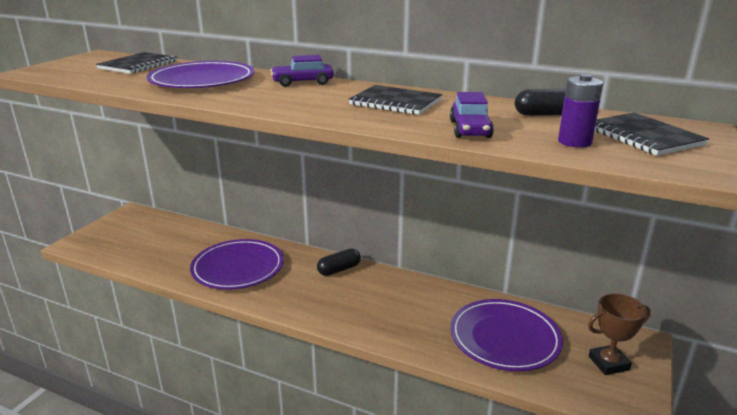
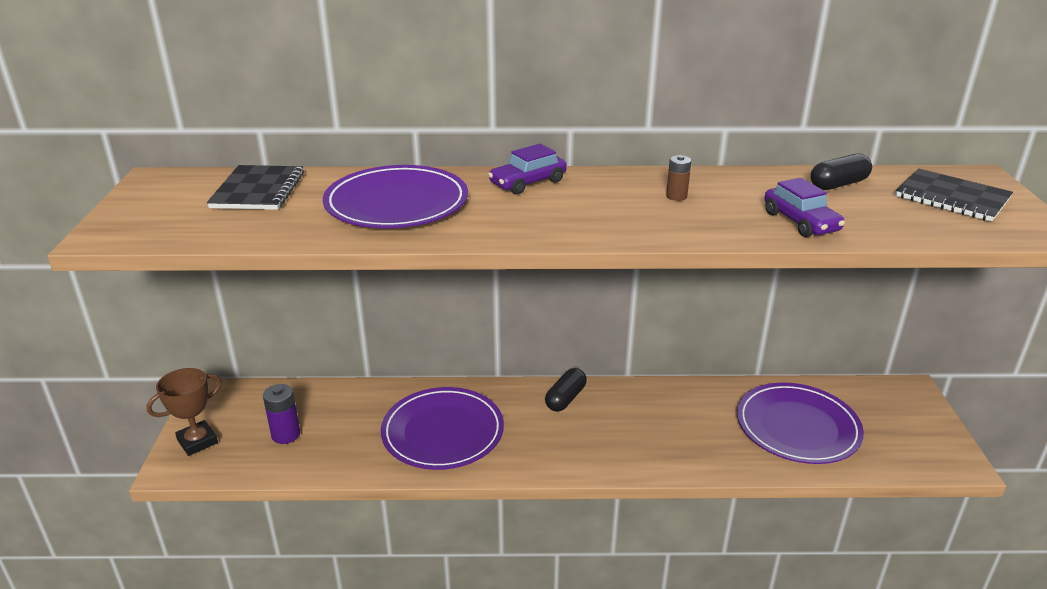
camera: 25 degrees left, 5 degrees up
(395, 102) = (676, 196): black notebook -> brown battery
(574, 142) = (908, 218): purple battery -> purple battery (286, 434)
(608, 363) = (903, 423): brown trophy -> brown trophy (197, 441)

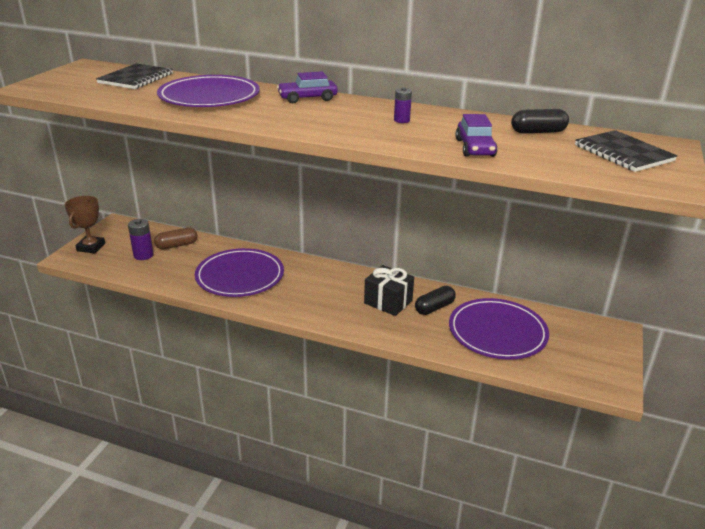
camera: 20 degrees right, 0 degrees up
(197, 441) = (91, 247): brown trophy -> brown trophy turned 60 degrees counterclockwise
(323, 407) = (177, 245): none -> brown capsule
(565, 398) = (337, 275): black capsule -> black capsule (434, 307)
(651, 420) = (388, 302): none -> black gift
(676, 196) = (401, 120): brown battery -> purple battery

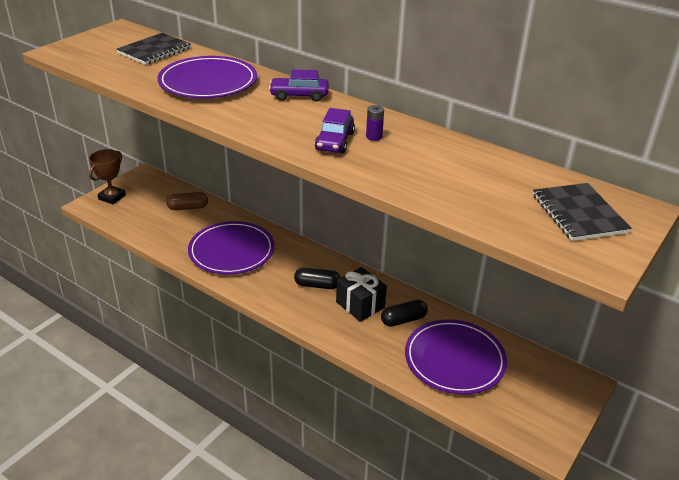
camera: 15 degrees right, 5 degrees up
(143, 255) = (154, 213): purple battery -> none
(475, 148) = (424, 184): purple car -> purple car (335, 141)
(538, 132) = (506, 171): black capsule -> black capsule (317, 285)

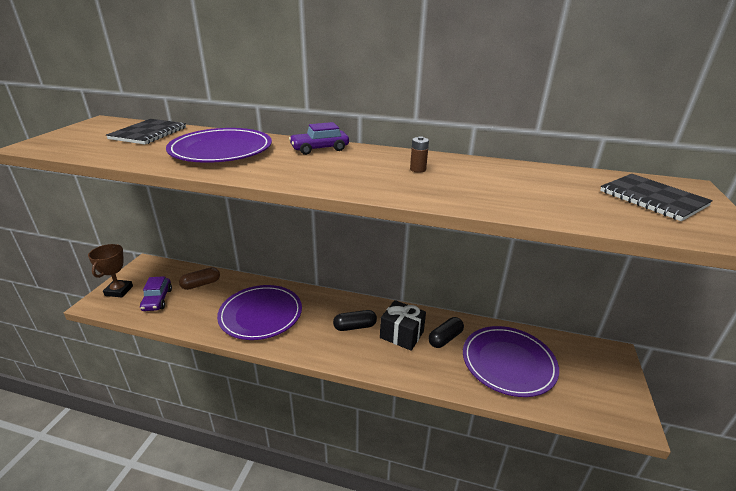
camera: 20 degrees left, 5 degrees down
(335, 141) = (386, 178): purple car -> purple car (157, 300)
(374, 137) = (418, 169): purple battery -> brown battery

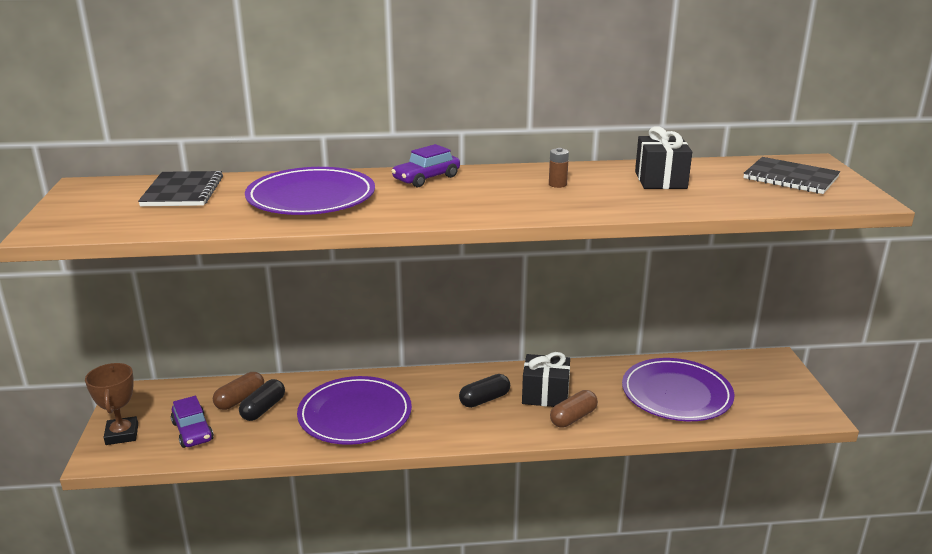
camera: 20 degrees left, 5 degrees down
(411, 361) = (573, 418): none -> brown capsule
(445, 338) = (596, 387): black capsule -> black capsule (263, 409)
(515, 180) = (660, 180): none -> black gift

